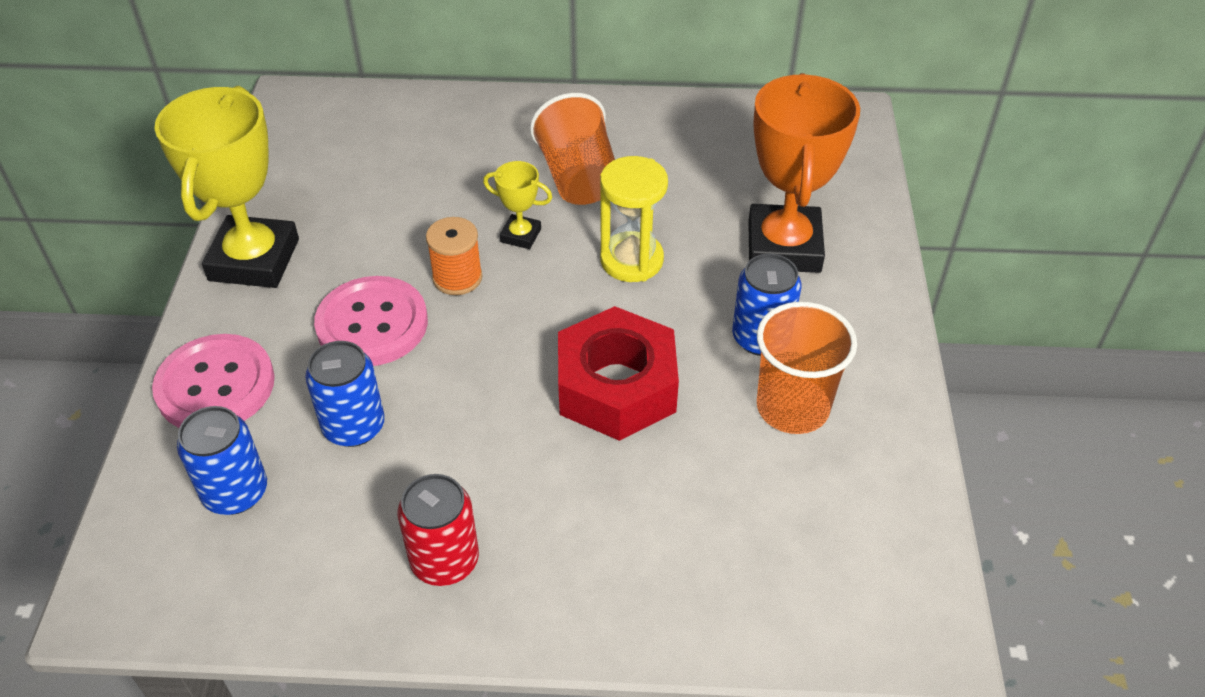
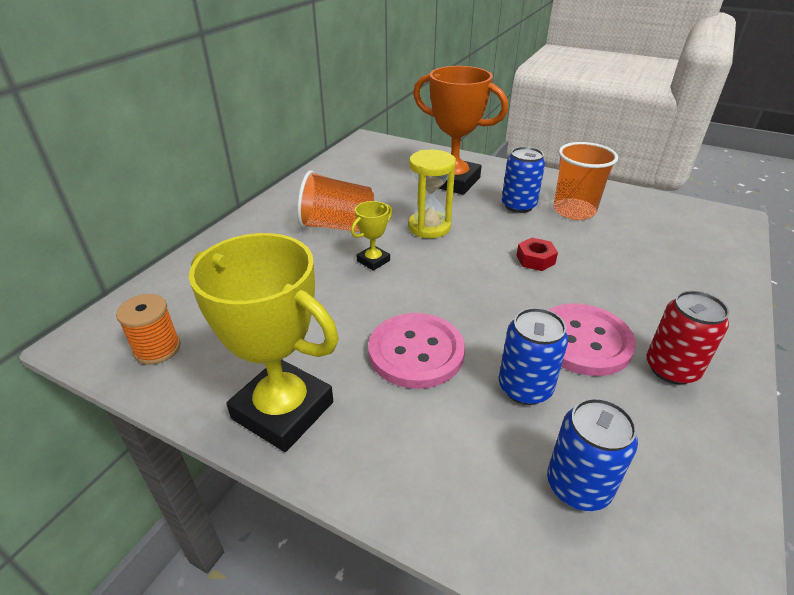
camera: 65 degrees left, 10 degrees down
(215, 385) = (435, 475): pink button -> pink button (583, 341)
(457, 278) = (395, 298): orange spool -> orange spool (157, 349)
(616, 387) = (535, 259): red nut -> red nut, size x0.44

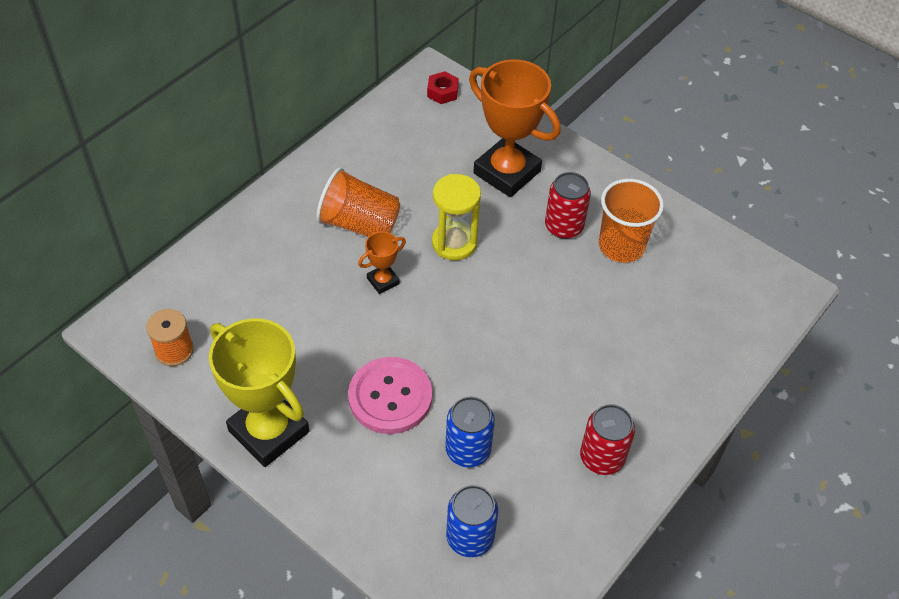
camera: 10 degrees right, 15 degrees up
(373, 261) = (383, 281): yellow trophy -> orange trophy
(518, 205) = (564, 226): blue can -> red can
(535, 259) = (544, 309): red nut -> red nut (442, 92)
(583, 341) = (541, 414): pink button -> none

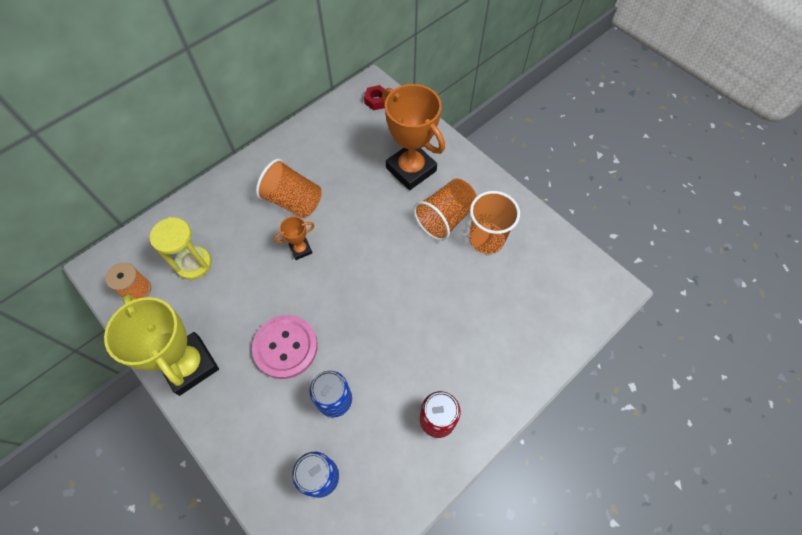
camera: 10 degrees right, 10 degrees up
(454, 243) = (360, 223): yellow hourglass -> yellow hourglass (194, 264)
(564, 226) = (445, 218): red can -> orange cup

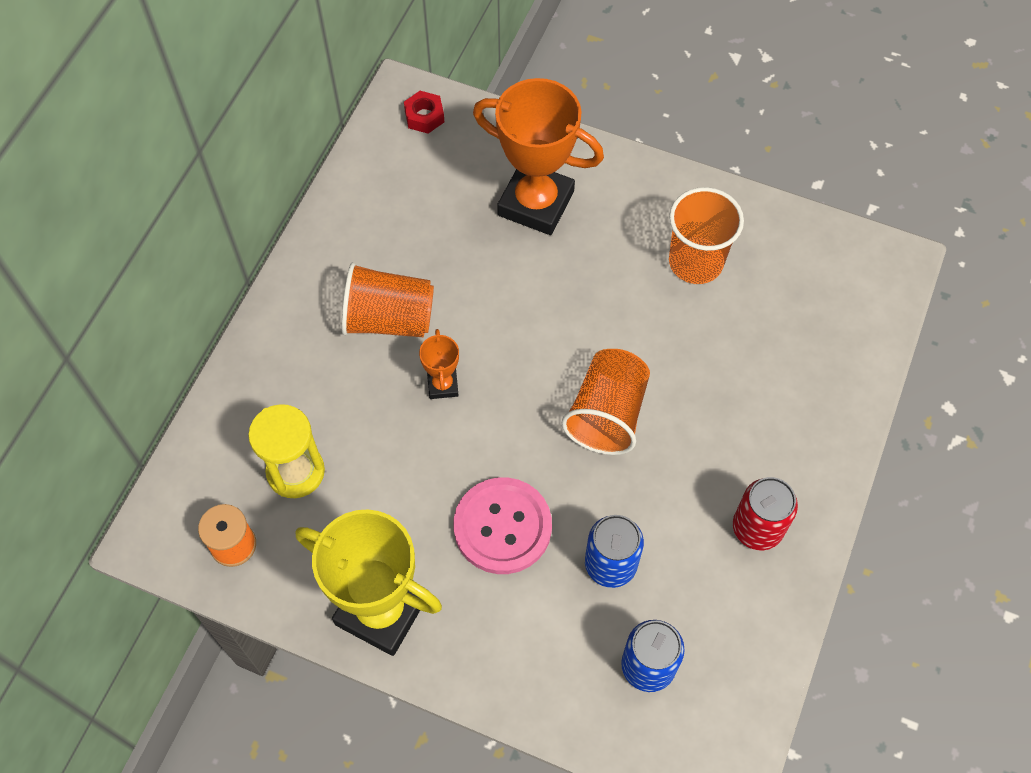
camera: 25 degrees left, 0 degrees up
(301, 249) = (443, 385): orange trophy -> orange trophy turned 45 degrees counterclockwise
(445, 218) = (624, 255): orange cup -> orange cup (607, 414)

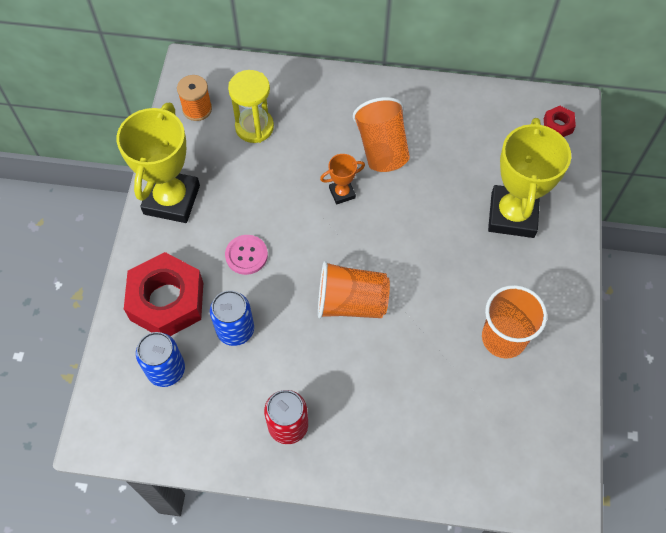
camera: 75 degrees right, 0 degrees up
(502, 527) = (246, 255): pink button -> pink button, size x0.61
(536, 203) = (512, 215): orange trophy -> yellow trophy
(545, 647) = (167, 301): none -> red nut

